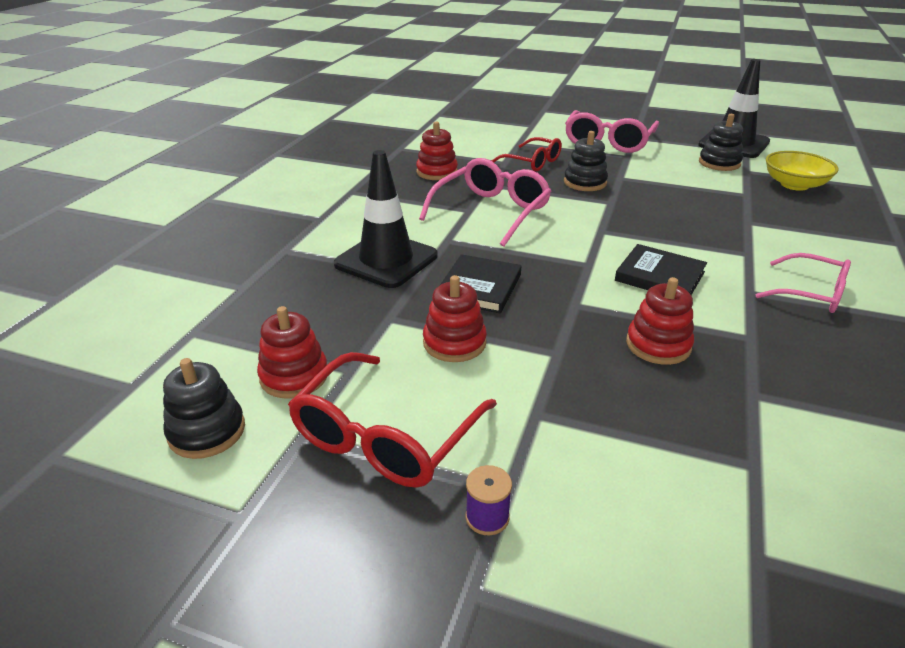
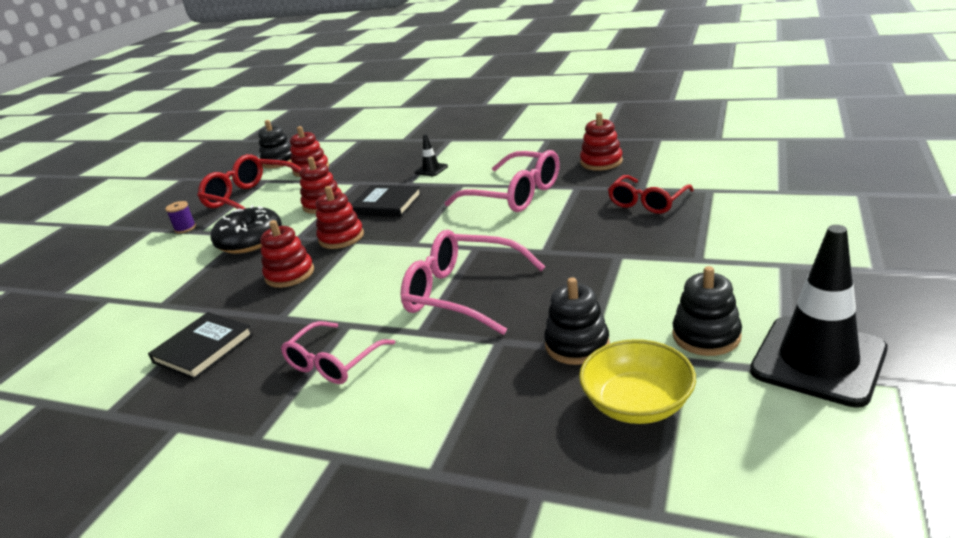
camera: 95 degrees right, 5 degrees down
(386, 260) = (431, 169): black traffic cone -> black traffic cone, size x0.44
(558, 403) = (250, 240): none -> black donut
(565, 314) = (341, 237): none -> red stacking toy
(585, 182) = (596, 234): black stacking toy -> black stacking toy (577, 345)
(608, 142) = (749, 245): pink glasses -> pink glasses (462, 293)
(659, 276) = (385, 277): black book -> black book (203, 348)

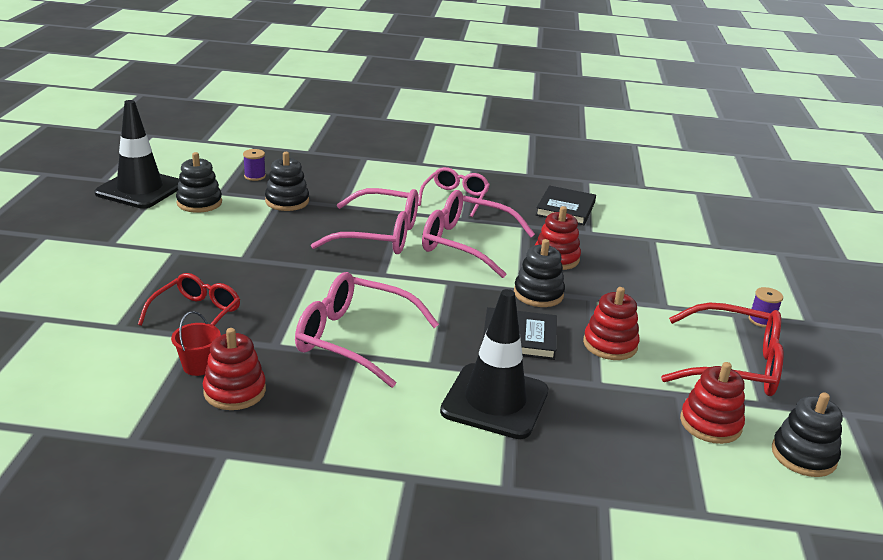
camera: 160 degrees right, 0 degrees up
(250, 240) = (647, 297): black donut -> none
(341, 237) = (538, 294): red stacking toy -> black stacking toy
(370, 287) = (466, 244): none -> pink glasses
(431, 169) = (495, 401): black traffic cone -> black traffic cone, size x2.27
(631, 172) = (199, 366): none -> red bucket
(637, 403) = (255, 176): yellow bowl -> purple spool

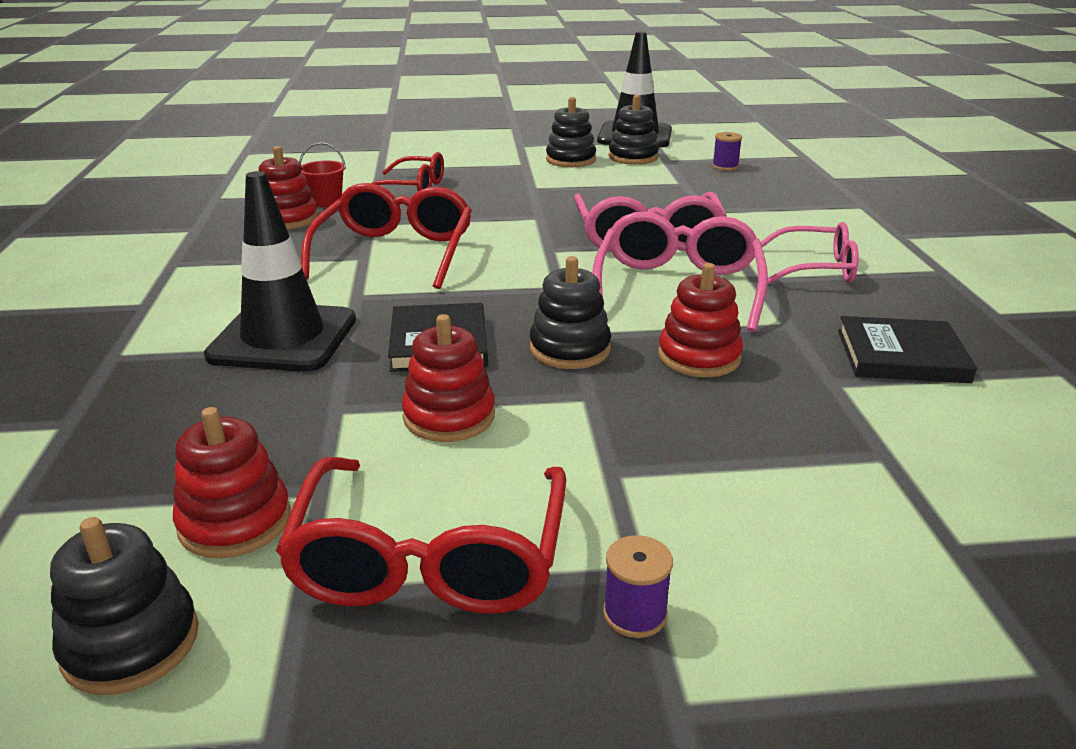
camera: 80 degrees right, 0 degrees up
(287, 201) = (681, 187): black stacking toy -> black stacking toy (570, 160)
(354, 339) = (395, 252): pink glasses -> red glasses

